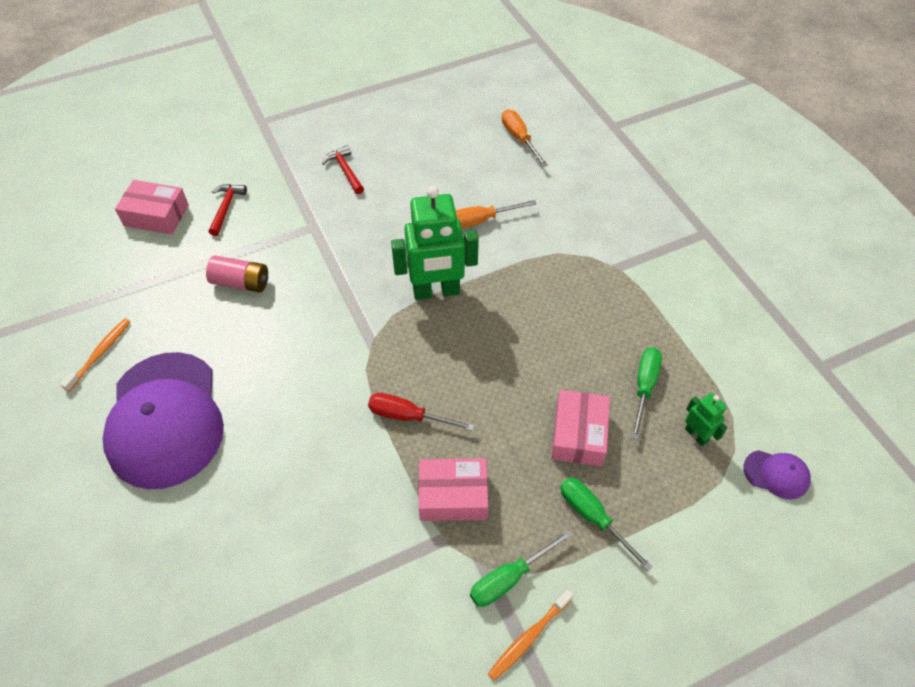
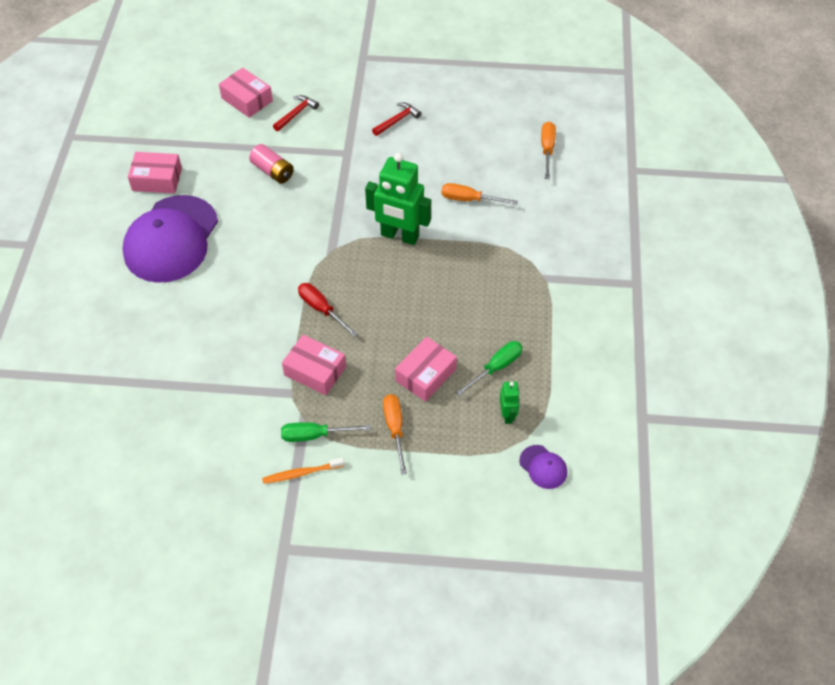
camera: 30 degrees right, 0 degrees up
(100, 354) = (157, 179): orange toothbrush -> pink box
(345, 170) = (397, 120): red hammer -> red hammer turned 45 degrees clockwise
(593, 518) = (395, 429): green screwdriver -> orange screwdriver

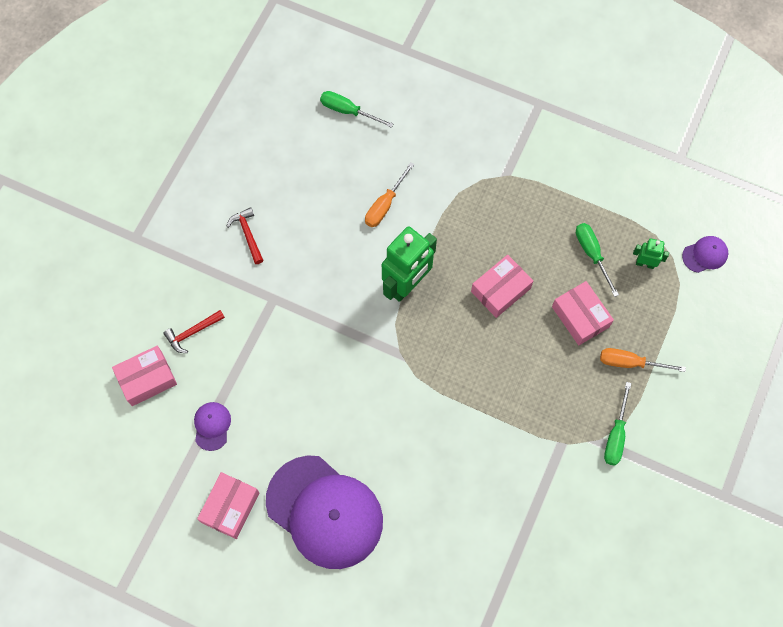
camera: 70 degrees left, 15 degrees up
(221, 148) = (212, 426): none -> purple cap
(272, 171) = (269, 381): pink battery -> none
(296, 113) = (192, 332): red hammer -> red hammer turned 90 degrees counterclockwise
(302, 473) = (653, 458): orange toothbrush -> none
(315, 371) = (543, 414): pink box -> pink box (500, 290)
(321, 309) = (472, 386): red screwdriver -> none
(547, 149) = (348, 111): orange screwdriver -> green screwdriver

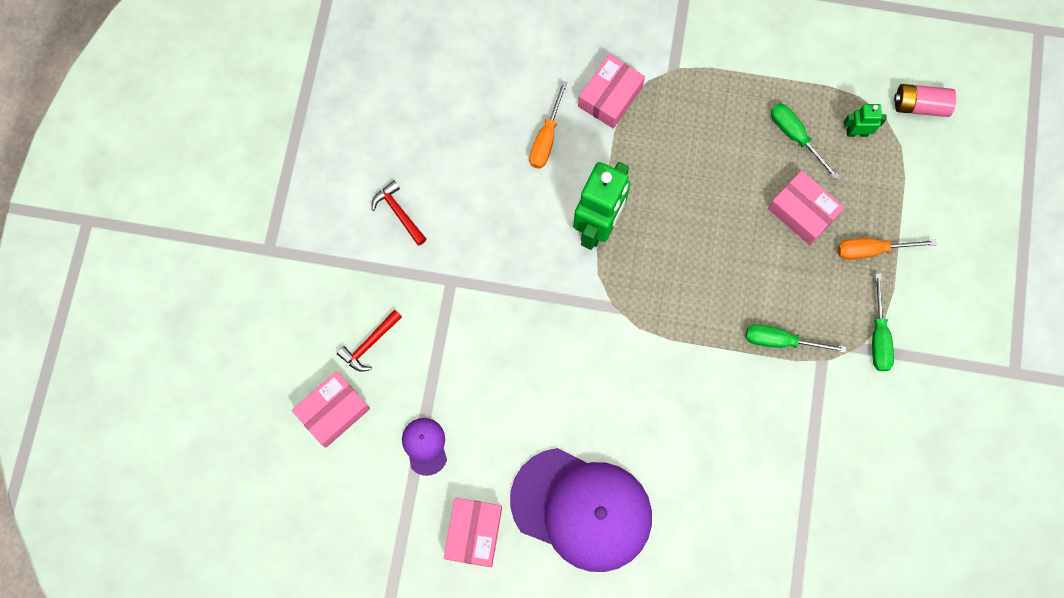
camera: 15 degrees left, 5 degrees up
(348, 111) = (471, 38): green screwdriver -> green screwdriver (781, 341)
(500, 290) = (705, 204): pink box -> pink box (610, 96)
(705, 255) = (920, 106): purple cap -> pink battery

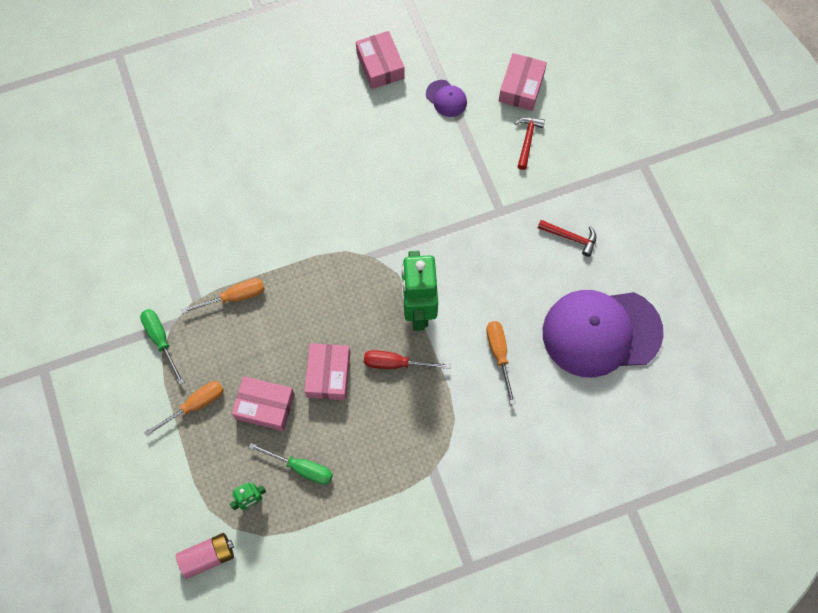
camera: 150 degrees right, 5 degrees down
(582, 509) = (317, 115): purple cap -> purple cap (601, 332)
(610, 96) = (470, 417): pink box -> pink box (328, 374)
(651, 184) = (396, 363): none -> red screwdriver
(781, 341) = (234, 297): green screwdriver -> orange screwdriver

